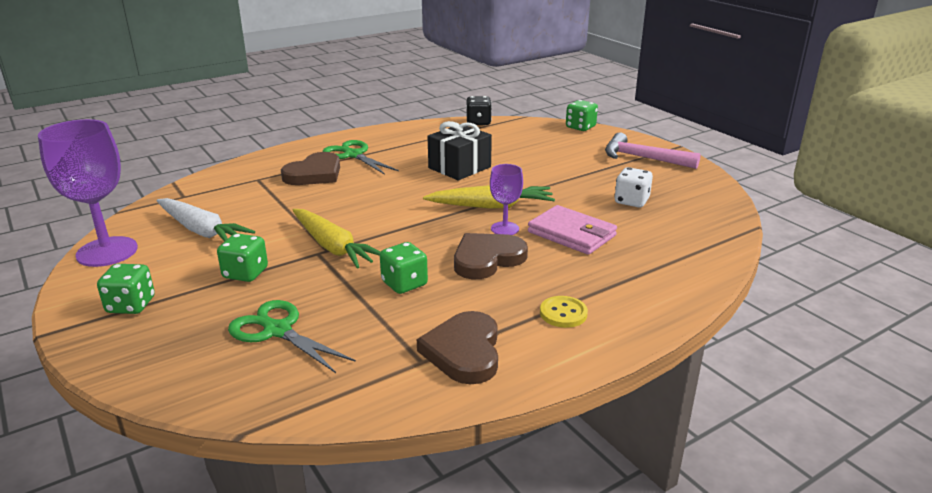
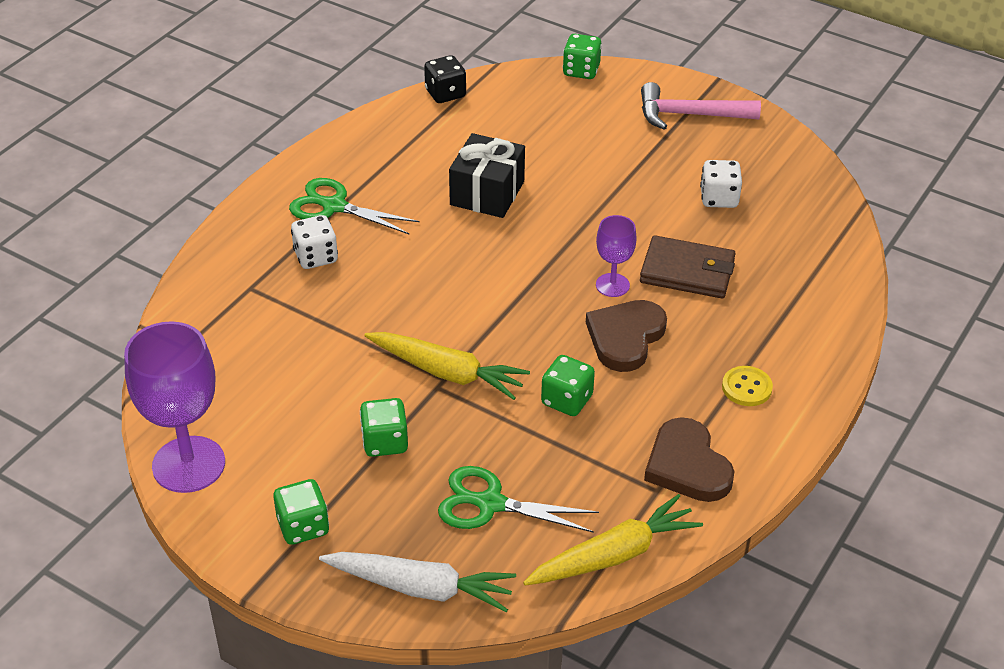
camera: 25 degrees left, 15 degrees up
(202, 231) = (269, 396): white carrot -> white carrot (421, 588)
(314, 174) = (316, 257): brown heart -> white dice
(492, 206) = (573, 252): yellow carrot -> yellow carrot (614, 555)
(571, 234) = (687, 272): pink wallet -> brown wallet

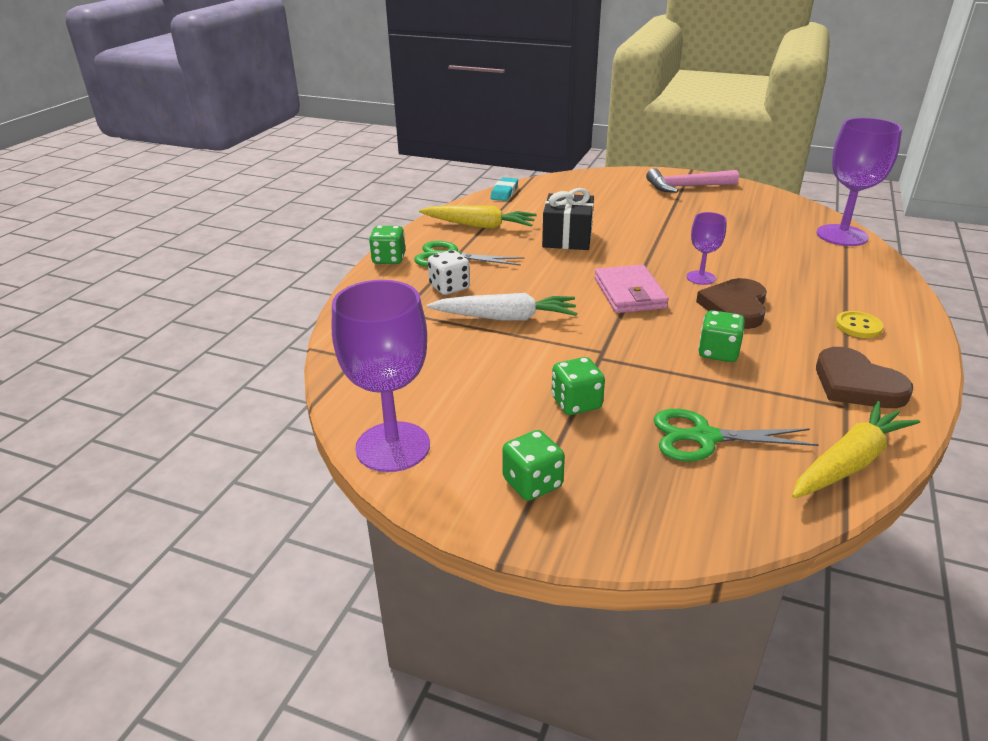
camera: 10 degrees left, 10 degrees down
(421, 588) = (683, 521): white carrot -> white carrot (506, 318)
(445, 94) = (504, 193): black dice -> turquoise eraser
(447, 372) = (603, 347): yellow carrot -> yellow carrot (479, 226)
(516, 297) = (629, 293): none -> pink wallet
(581, 71) = (594, 174): green dice -> green dice (389, 259)
(687, 272) = (752, 264): brown wallet -> none
(719, 198) = (741, 224): white dice -> none
(833, 238) = (842, 235): none -> purple goblet

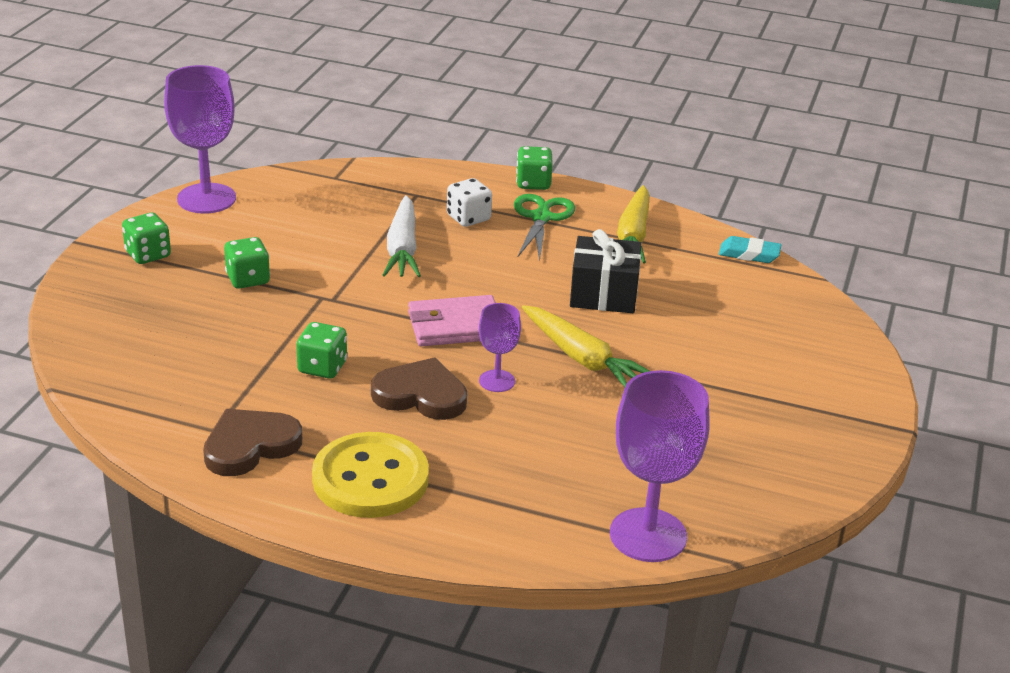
camera: 85 degrees right, 0 degrees up
(686, 187) = (819, 412): pink hammer -> none
(704, 437) = (184, 339): green scissors -> none
(849, 462) = (131, 410): yellow carrot -> yellow carrot (582, 358)
(858, 326) = (370, 479): yellow button -> yellow button, size x2.13

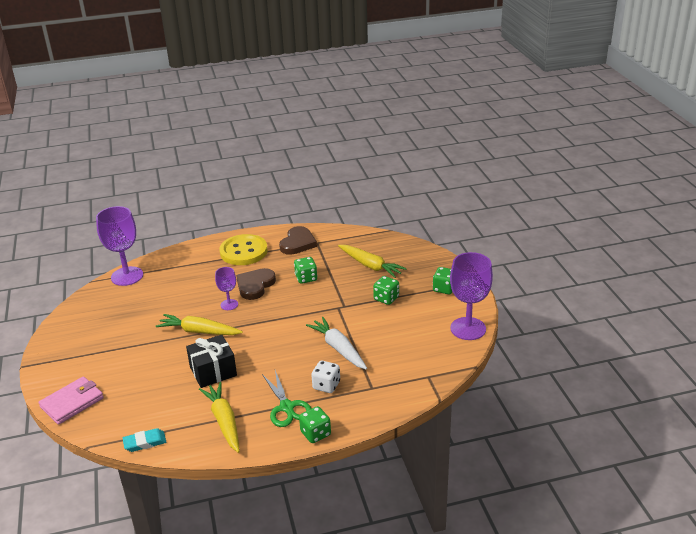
camera: 150 degrees right, 0 degrees up
(192, 338) = (370, 266): none -> yellow carrot
(421, 395) = (255, 285): brown heart -> brown heart turned 135 degrees clockwise
(455, 326) = (270, 320): pink wallet -> pink wallet (72, 403)

